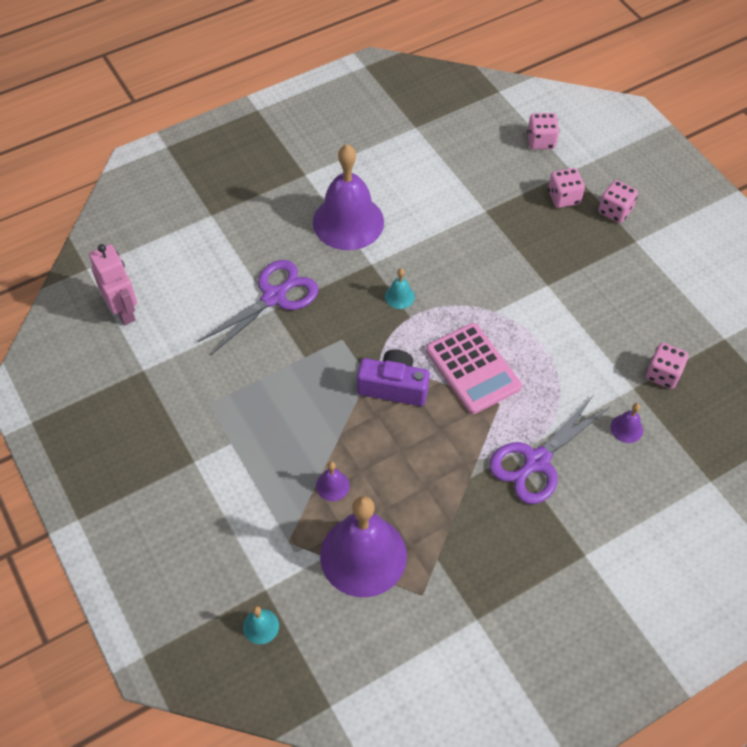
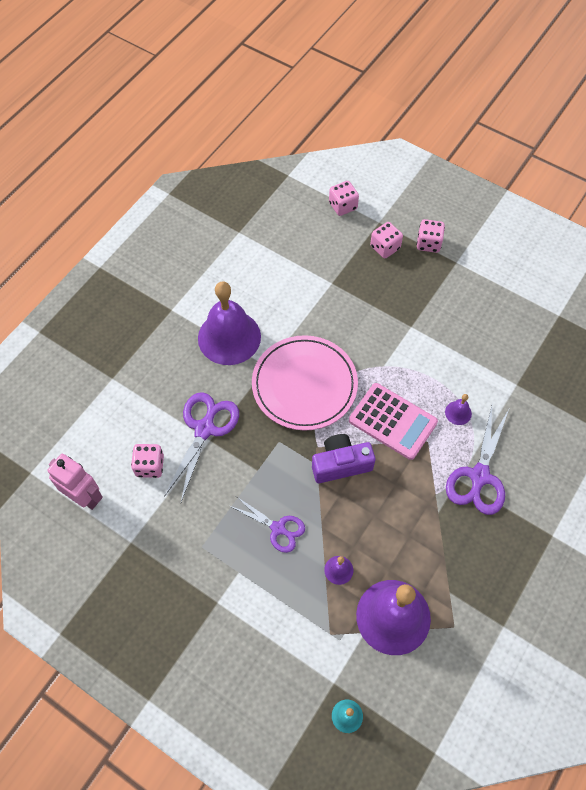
camera: 25 degrees left, 5 degrees up
(294, 420) = (278, 528): none -> purple scissors
(399, 296) = (304, 385): turquoise bell -> pink plate
(626, 428) = (528, 419): purple bell -> purple bell (458, 413)
(662, 374) = (531, 364): pink dice -> pink dice (150, 466)

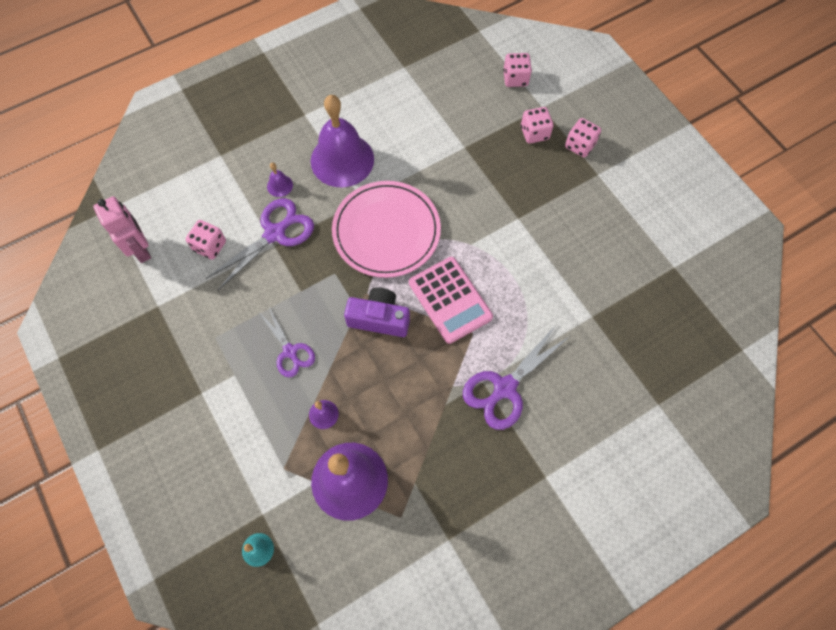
camera: 25 degrees right, 5 degrees up
(458, 413) = (518, 319): purple bell -> purple bell (280, 185)

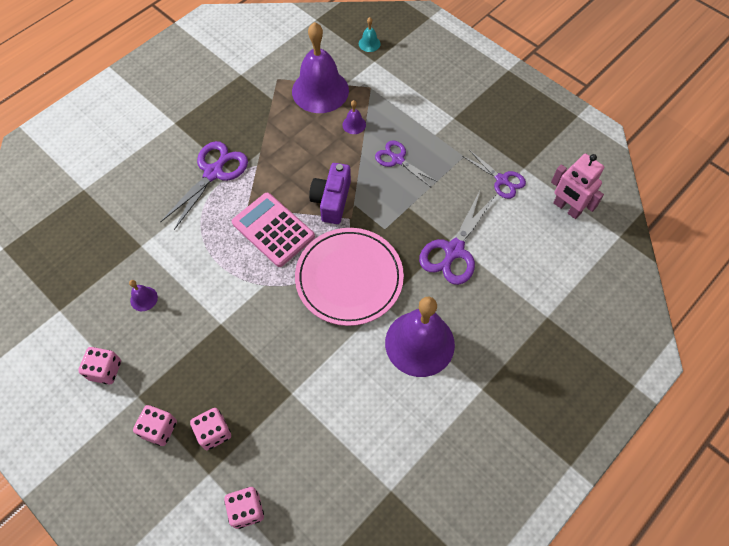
camera: 165 degrees right, 5 degrees down
(189, 297) = (502, 180): none -> purple scissors
(210, 246) = (507, 225): pink dice -> pink dice (105, 370)
(280, 185) = (471, 299): purple bell -> purple bell (144, 298)
(379, 318) = (332, 200): purple camera -> purple camera turned 105 degrees clockwise

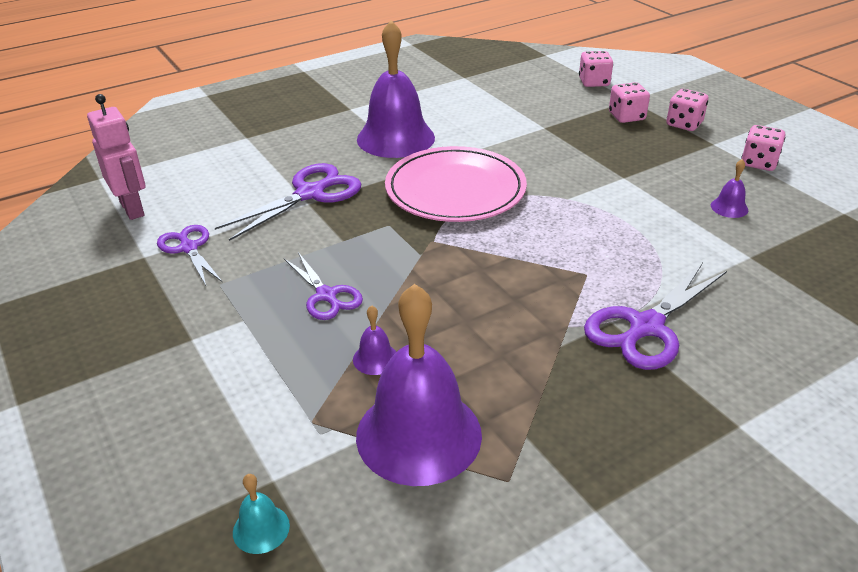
camera: 165 degrees left, 25 degrees down
(273, 230) = (548, 245): pink calculator -> none
(332, 200) = (452, 263): purple camera -> none

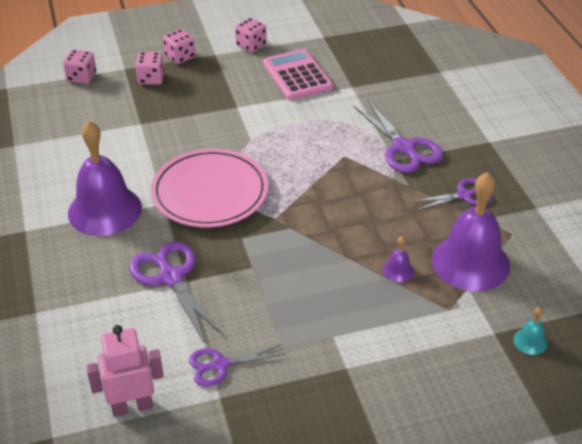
camera: 75 degrees left, 5 degrees up
(326, 296) = (321, 285): purple scissors -> purple scissors (464, 195)
(729, 207) = (297, 76): purple bell -> pink calculator

